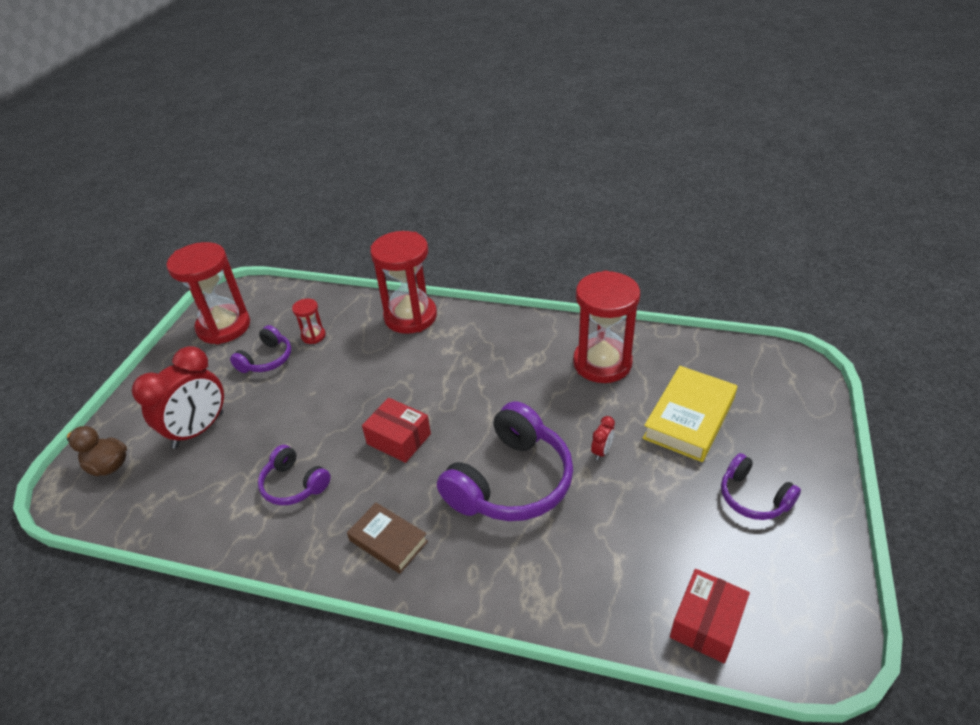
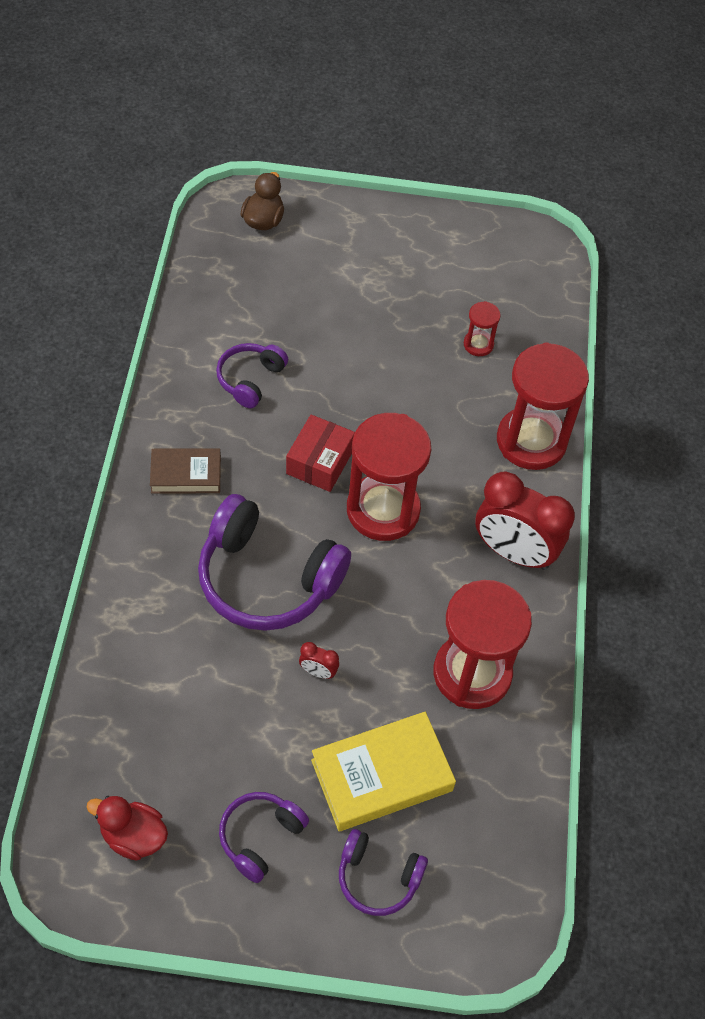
camera: 75 degrees right, 15 degrees up
(198, 430) = (316, 278): red clock -> red clock (514, 552)
(224, 327) = (481, 252): red hourglass -> red hourglass (383, 510)
(266, 359) = (430, 308): purple headphones -> purple headphones (378, 878)
(388, 541) = (186, 474): brown book -> brown book turned 60 degrees clockwise
(689, 418) = (381, 775): yellow book -> yellow book turned 45 degrees counterclockwise
(706, 623) = (99, 768): red box -> none
(770, 594) = (133, 836): none -> red duck

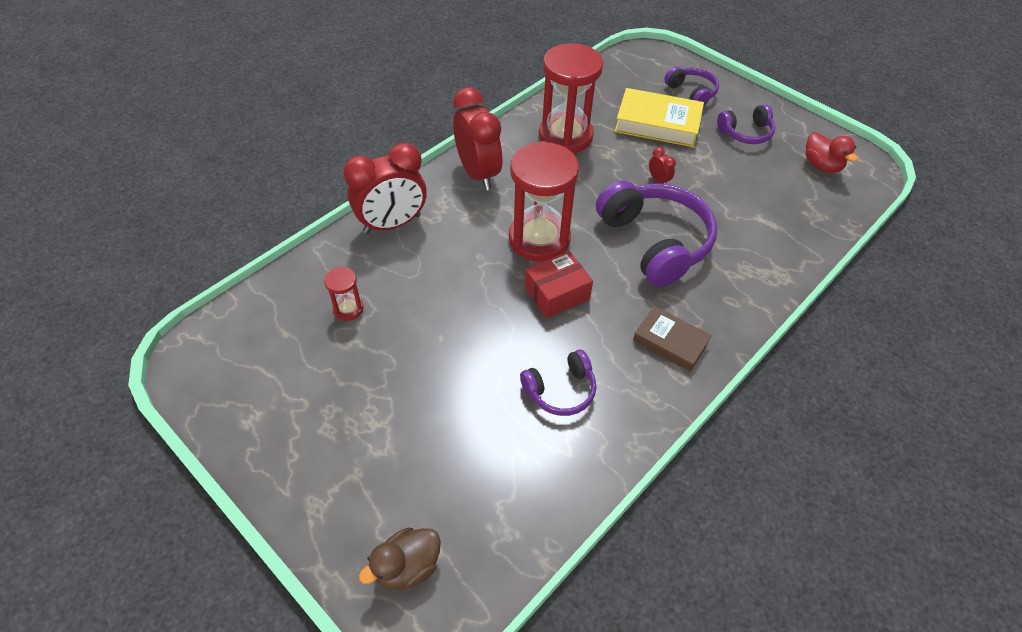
camera: 140 degrees left, 5 degrees down
(531, 441) = (392, 224): red hourglass -> red clock

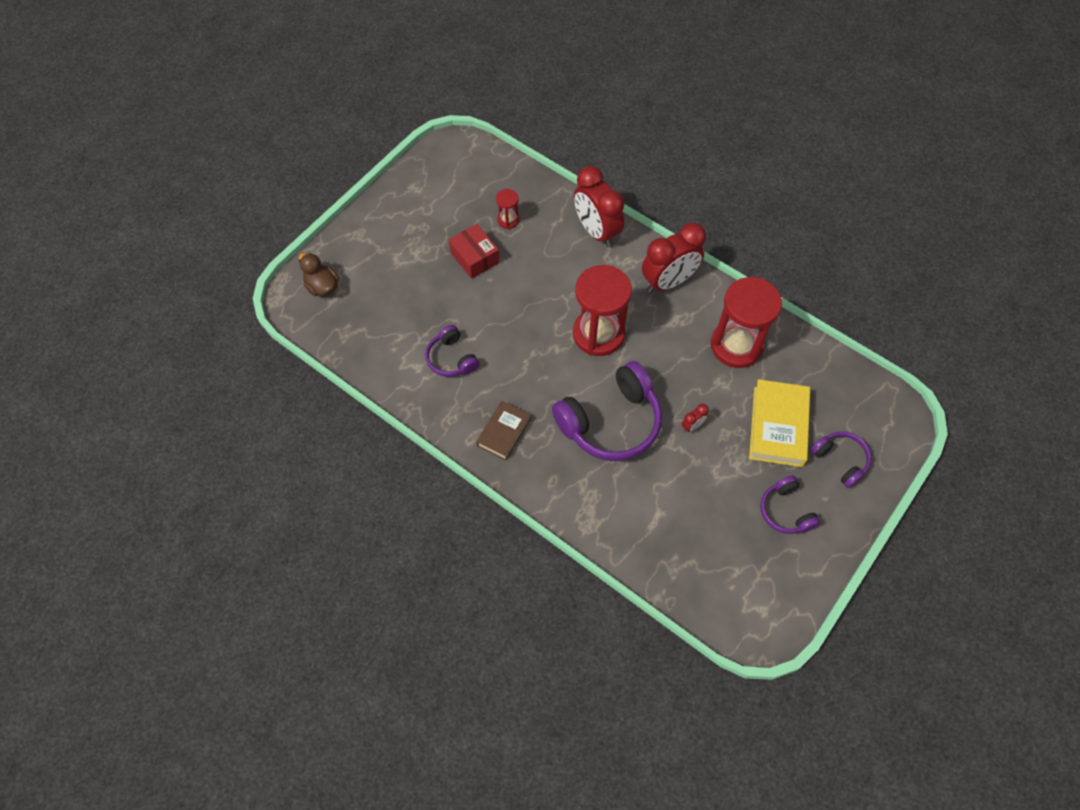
camera: 85 degrees right, 10 degrees up
(557, 293) = (541, 350): red box -> red box (474, 258)
(691, 93) = (840, 460): purple headphones -> purple headphones turned 90 degrees counterclockwise
(821, 165) = (751, 583): red duck -> none

